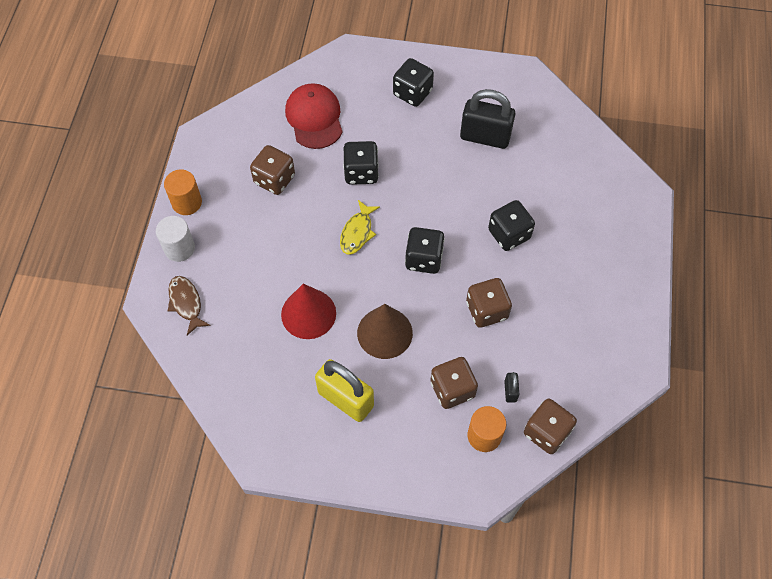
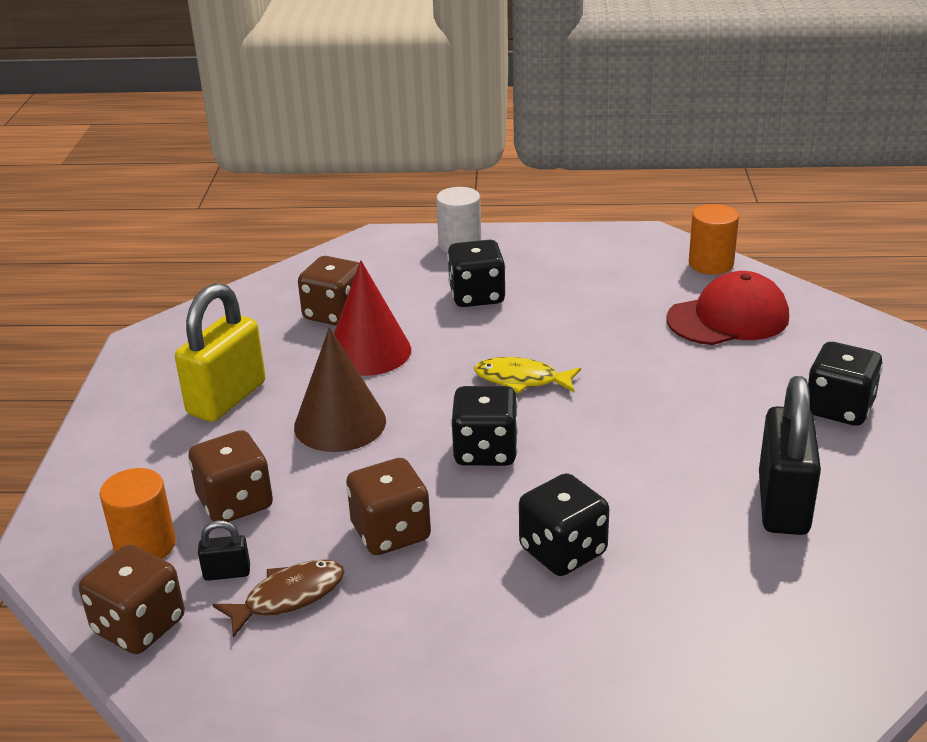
camera: 85 degrees right, 30 degrees down
(186, 303) = (377, 260): brown fish -> brown fish (288, 597)
(187, 202) = (533, 240): orange cylinder -> orange cylinder (711, 264)
(274, 179) = (596, 298): brown dice -> brown dice (335, 314)
(361, 172) = (640, 372): black dice -> black dice (477, 296)

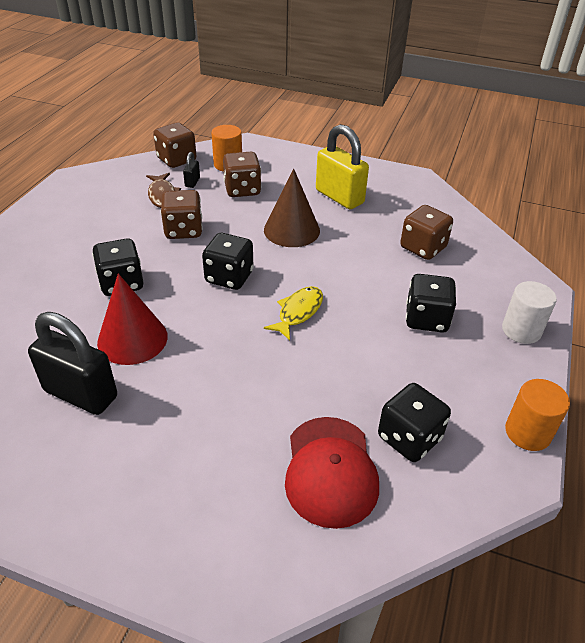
camera: 105 degrees right, 10 degrees up
(369, 351) = (367, 253): red cone -> red cone (132, 339)
(711, 264) = (442, 503): orange cylinder -> orange cylinder (527, 432)
(839, 408) = (154, 485): black dice -> black dice (409, 438)

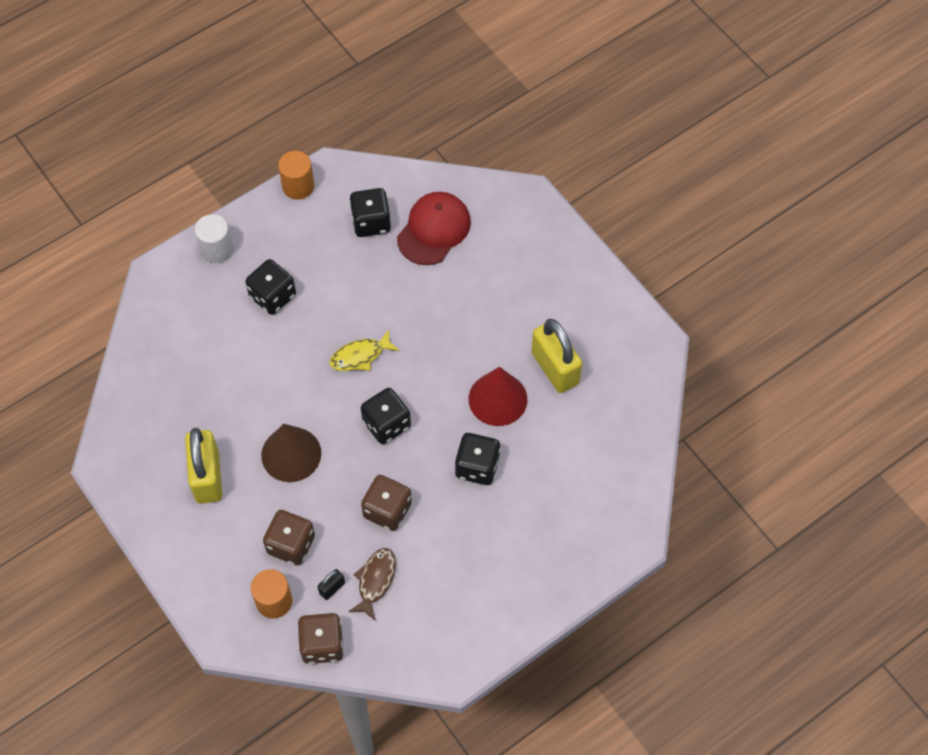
camera: 145 degrees left, 20 degrees up
(81, 394) = (555, 368): black padlock -> yellow padlock
(423, 248) = (200, 366): brown dice -> none

